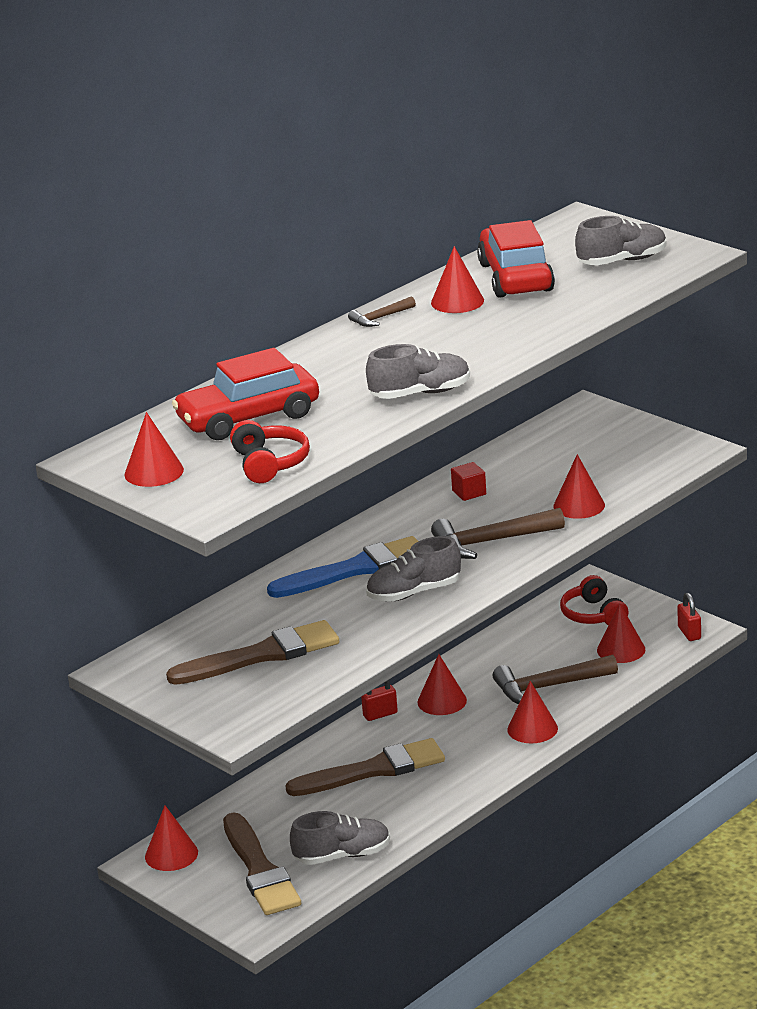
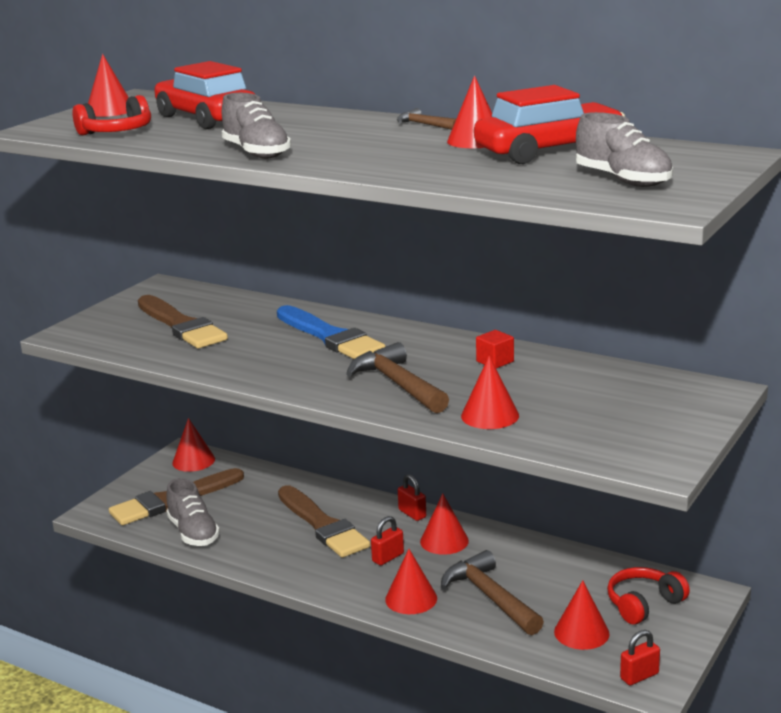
camera: 75 degrees right, 5 degrees down
(414, 593) = (292, 365): grey shoe -> none
(455, 735) = (388, 557): none -> red padlock

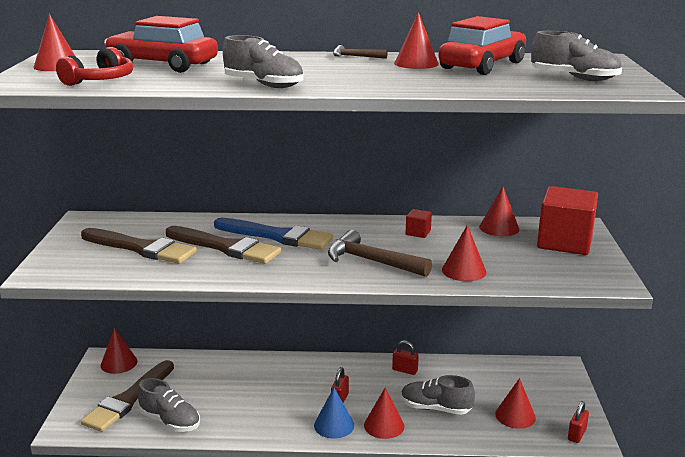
camera: 30 degrees left, 0 degrees up
(323, 525) = (269, 388): brown brush -> brown brush (225, 247)
(356, 583) = (334, 425): none -> blue cone
(412, 513) = (327, 362): red padlock -> red padlock (405, 370)
(444, 541) = (368, 376): red cone -> red cone (499, 228)
(490, 597) = (435, 408): brown hammer -> grey shoe
(644, 604) = (533, 385): red headphones -> none
(667, 407) = (564, 242): none -> red cube

